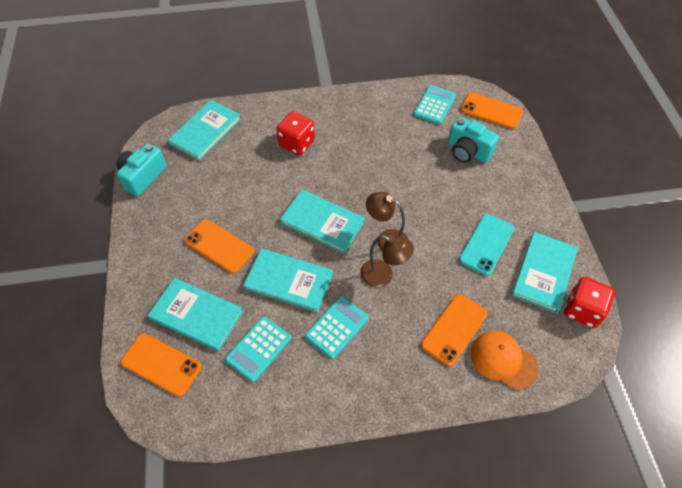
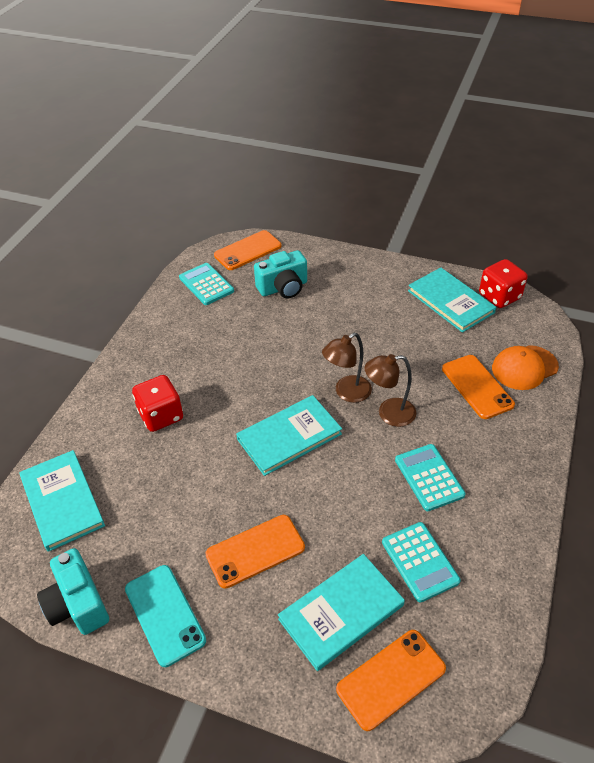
camera: 60 degrees left, 10 degrees down
(289, 281) = (348, 498): turquoise book -> none
(383, 276) = (389, 413): brown lamp -> brown lamp turned 150 degrees counterclockwise
(486, 244) = (398, 323): turquoise phone -> turquoise phone (165, 614)

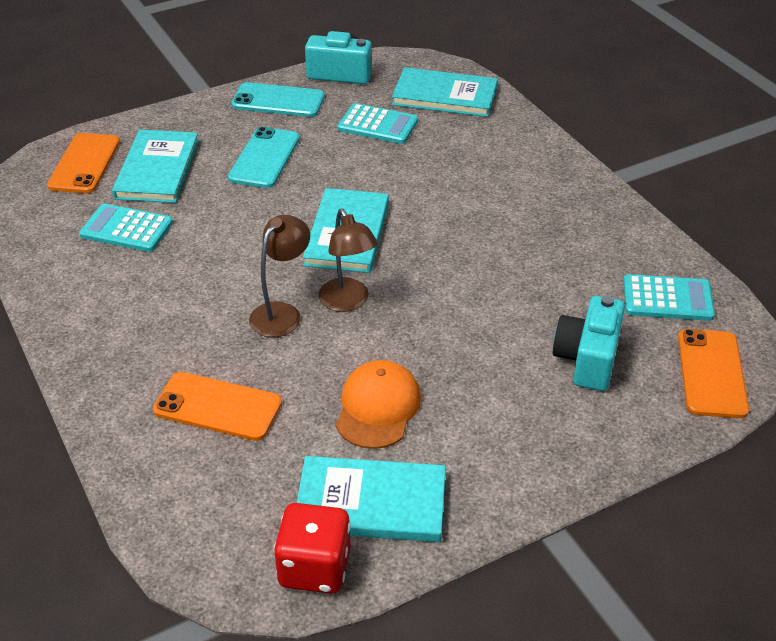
camera: 130 degrees right, 5 degrees down
(161, 415) = (477, 175): red dice -> none
(255, 551) = (264, 158): orange phone -> turquoise phone
(347, 393) = (348, 302): brown lamp -> brown lamp turned 150 degrees clockwise
(429, 477) = (180, 287): turquoise calculator -> turquoise calculator (378, 125)
(524, 367) = (181, 474): orange cap -> orange cap (377, 408)

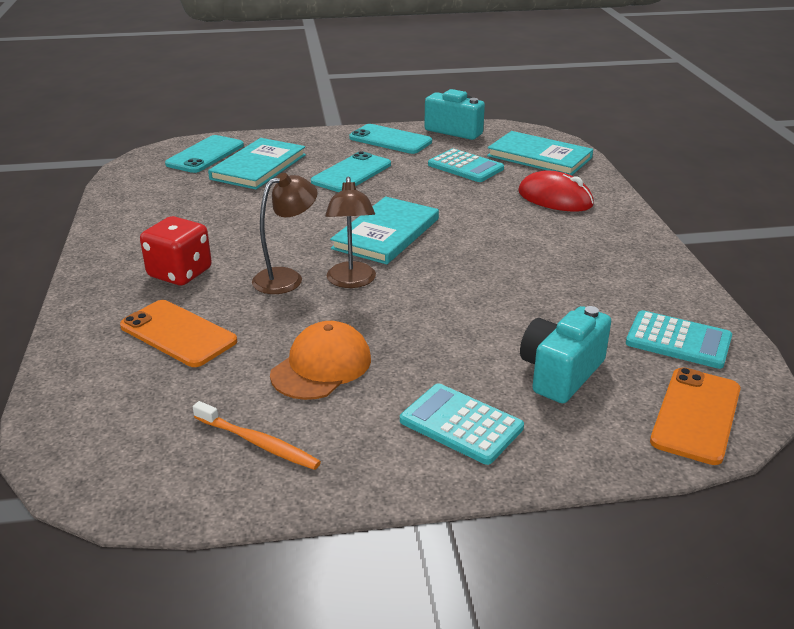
camera: 20 degrees right, 10 degrees down
(84, 164) = (205, 155): orange phone -> turquoise phone
(126, 229) = (203, 199): turquoise calculator -> turquoise calculator (461, 424)
(314, 568) = (164, 485): red dice -> red dice (180, 273)
(371, 503) = (259, 443): turquoise book -> orange toothbrush
(487, 151) = (555, 198): none -> red mouse

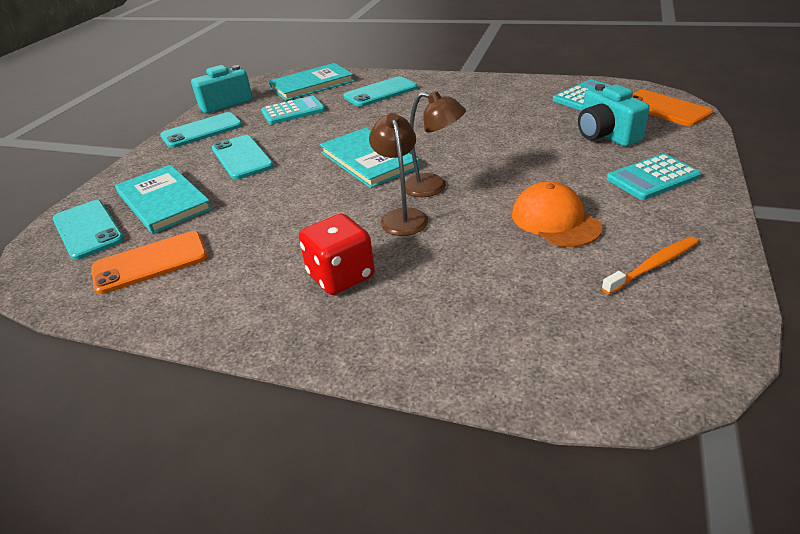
camera: 60 degrees left, 5 degrees up
(178, 334) = (459, 290): orange phone -> orange phone (150, 262)
(555, 198) = (380, 92): red mouse -> turquoise phone

